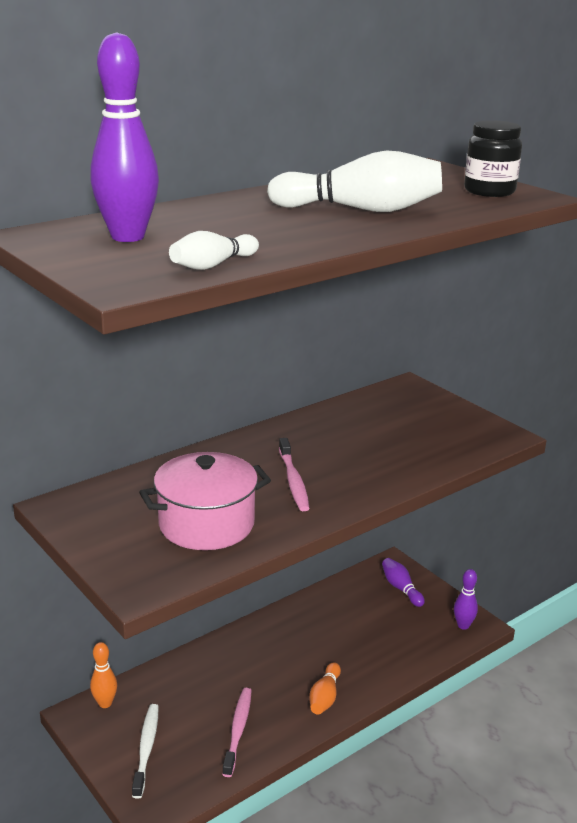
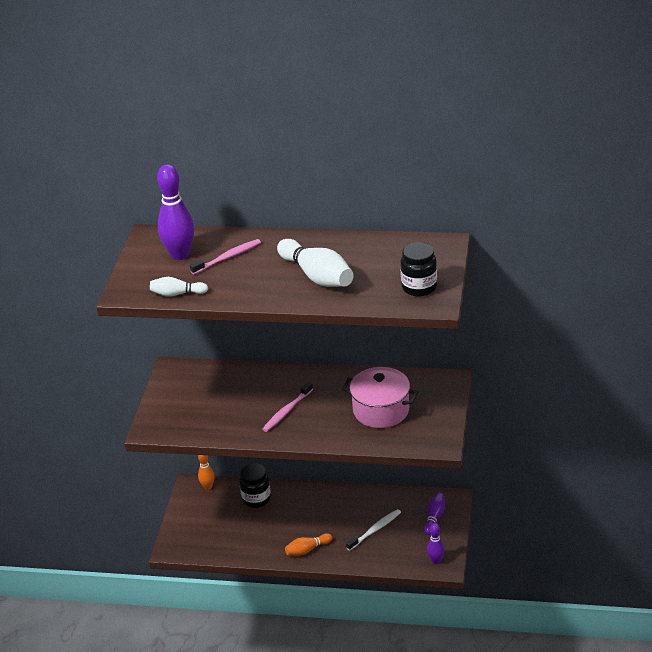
camera: 50 degrees right, 10 degrees up
(146, 748) = (199, 520): white toothbrush -> white toothbrush (375, 530)
(187, 680) = (256, 499): none -> black jar
(206, 524) = (215, 413): pink pot -> pink pot (381, 410)
(238, 730) = (247, 538): pink toothbrush -> pink toothbrush (228, 257)

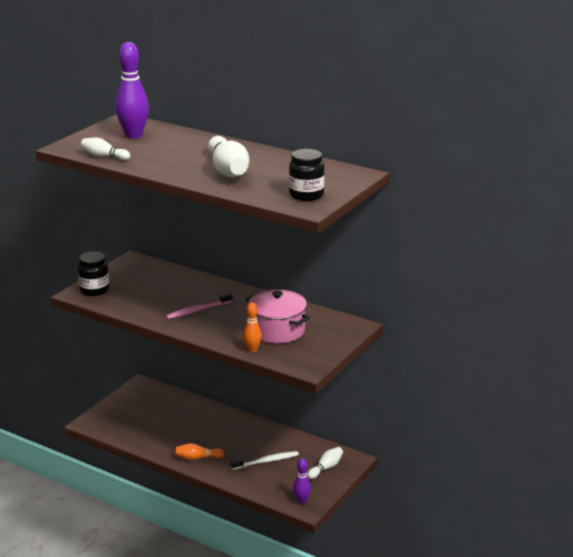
camera: 20 degrees right, 10 degrees down
(208, 487) = (153, 389): orange bowling pin -> orange bowling pin (252, 350)
(228, 257) = (169, 144): pink toothbrush -> none
(256, 499) = (185, 409): black jar -> black jar (94, 290)
(434, 517) = (325, 468): purple bowling pin -> white bowling pin

